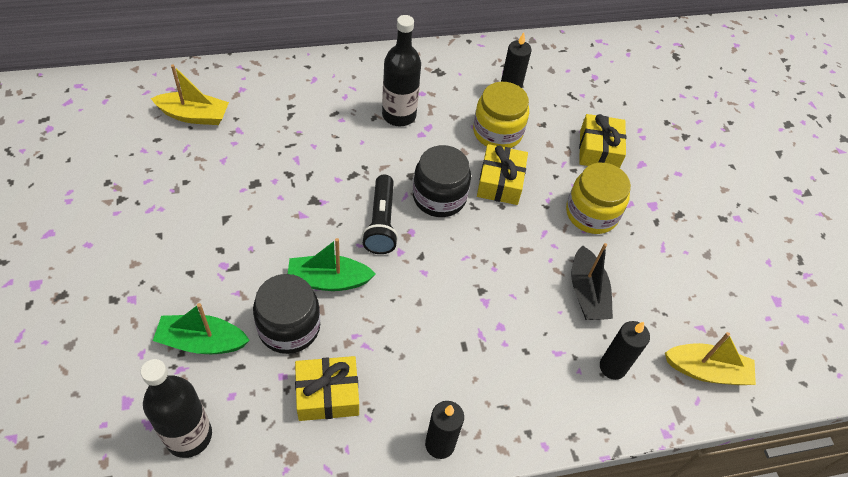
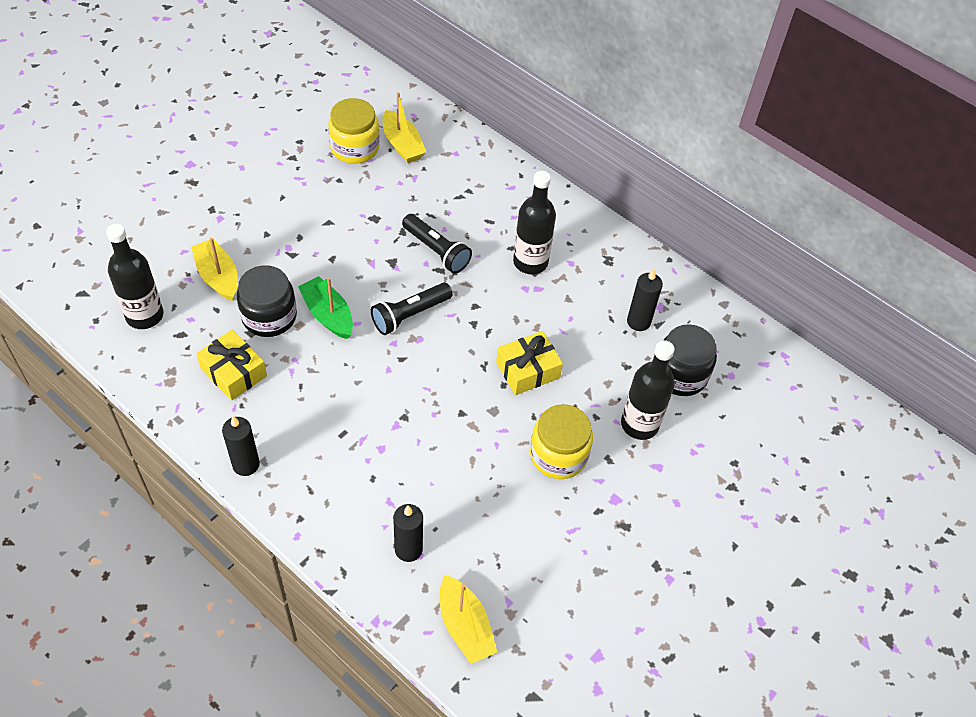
camera: 55 degrees right, 0 degrees up
(202, 342) = (218, 276): green boat -> yellow boat
(332, 164) = (436, 251): none -> black flashlight
(439, 197) = (471, 337): black jar -> black jar (680, 374)
(497, 132) = (582, 338): yellow jar -> yellow jar (355, 148)
(587, 293) = (468, 494): black boat -> none
(599, 150) = (639, 424): yellow gift -> black bottle

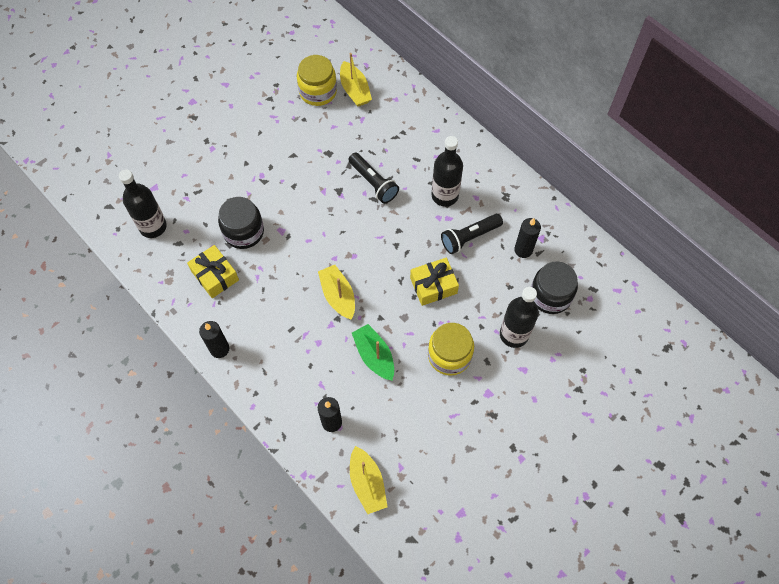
camera: 10 degrees right, 10 degrees up
(218, 276) = (208, 197): yellow boat -> yellow boat (338, 296)
(328, 314) = (287, 232): green boat -> green boat (374, 356)
(409, 315) = (348, 236): black flashlight -> black flashlight (469, 237)

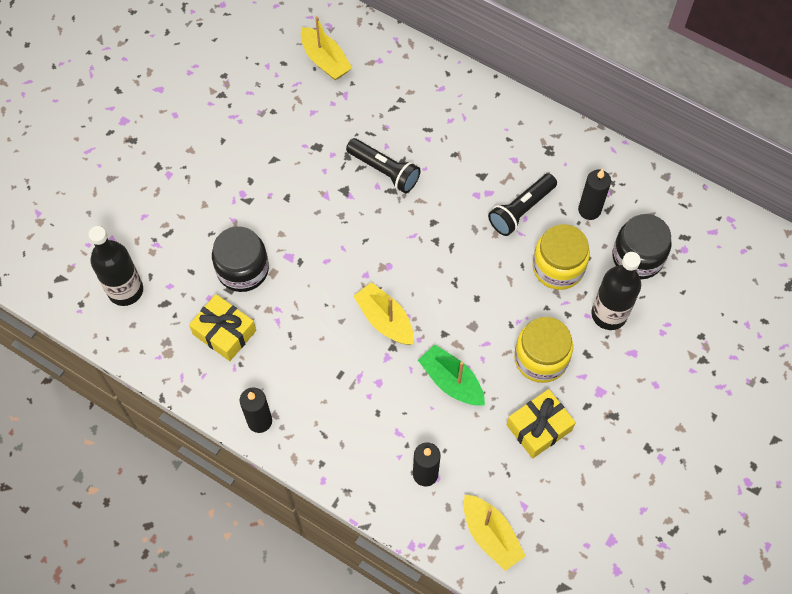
camera: 15 degrees left, 0 degrees up
(318, 91) = (279, 72): yellow jar -> yellow jar (558, 267)
(433, 286) = (496, 279): yellow gift -> yellow gift (539, 428)
(445, 195) = (476, 166): black bottle -> none

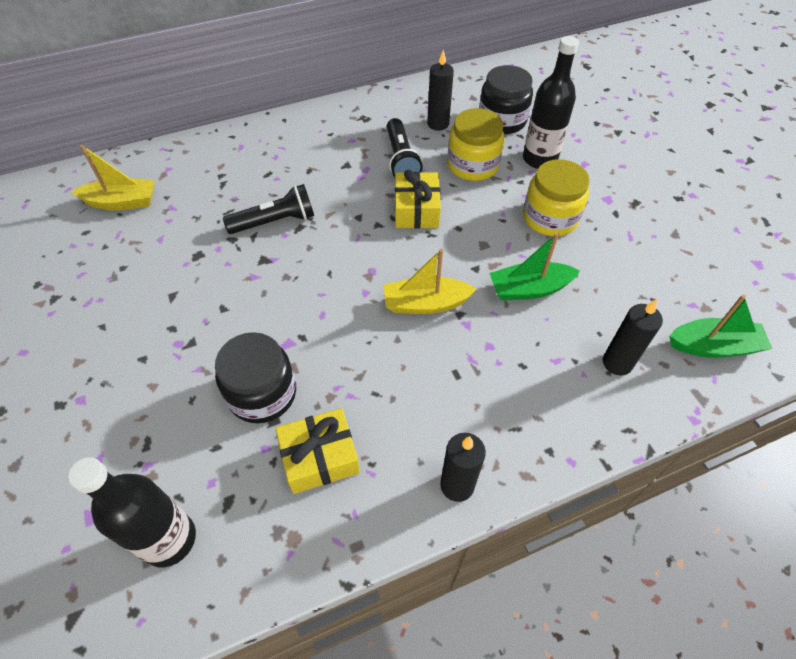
camera: 55 degrees left, 10 degrees down
(490, 535) = (713, 346): yellow boat -> green boat
(539, 428) = (618, 253): yellow gift -> yellow gift (416, 210)

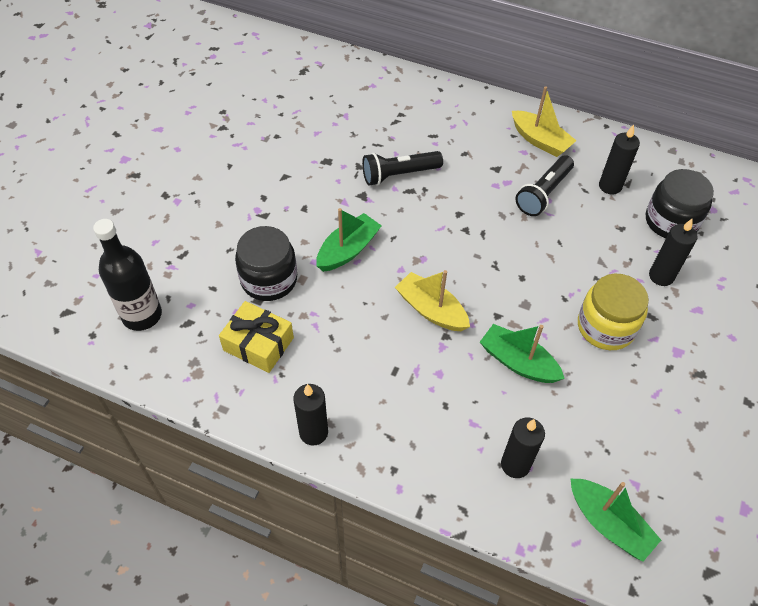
camera: 45 degrees right, 0 degrees up
(122, 202) = (320, 90): yellow boat -> yellow boat (540, 141)
(275, 222) = (399, 174): black flashlight -> black flashlight turned 135 degrees clockwise
(304, 312) = (348, 250): none -> green boat
(416, 210) = (507, 240): yellow gift -> none
(473, 165) = (596, 239): yellow jar -> none
(539, 159) = (661, 276): black bottle -> black candle

